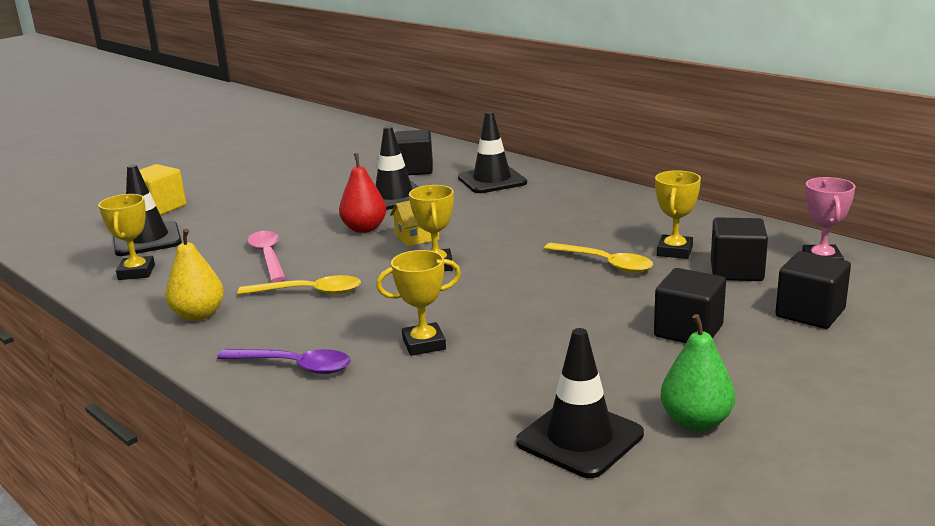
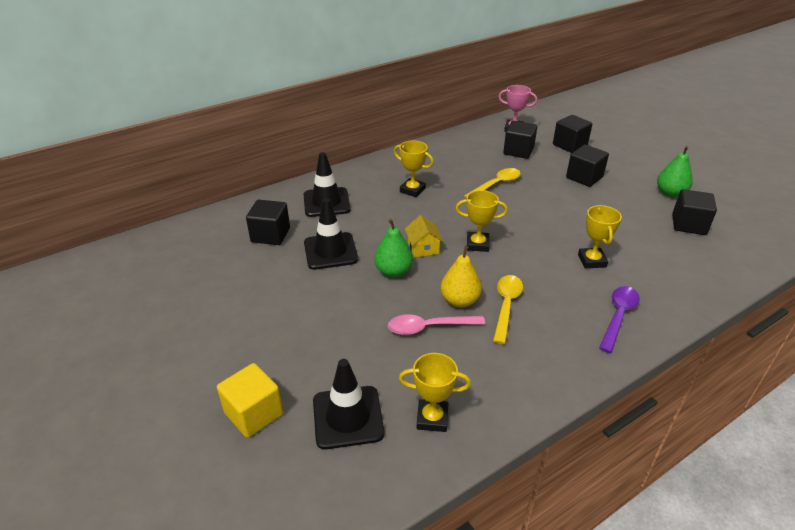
camera: 80 degrees left, 15 degrees up
(198, 315) = (534, 368): yellow pear -> yellow pear (459, 301)
(364, 229) = (393, 271): red pear -> green pear
(580, 438) = (688, 225): black traffic cone -> black cube
(674, 251) = (486, 161): yellow trophy -> yellow trophy (412, 190)

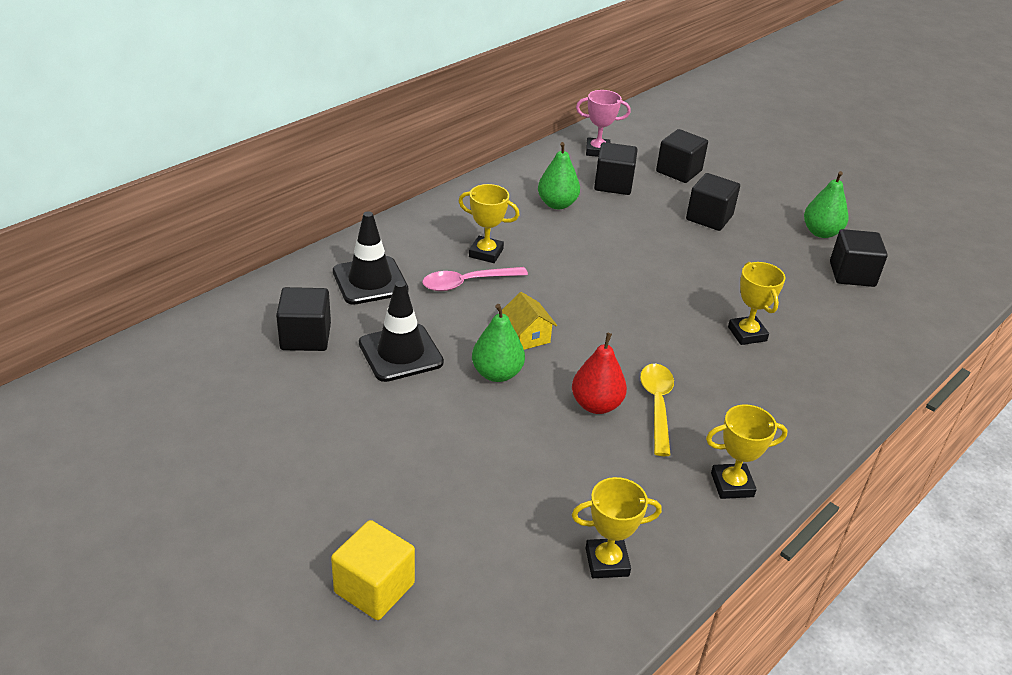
camera: 15 degrees left, 0 degrees up
(348, 417) = (500, 575): black traffic cone -> none
(429, 327) = (567, 445): pink spoon -> pink spoon (467, 283)
(459, 301) = (596, 405): yellow pear -> red pear
(473, 161) = (557, 204): none -> green pear
(477, 244) = (597, 325): yellow trophy -> yellow trophy (732, 485)
(496, 184) = (597, 236): yellow spoon -> none
(618, 316) = (796, 404): purple spoon -> none

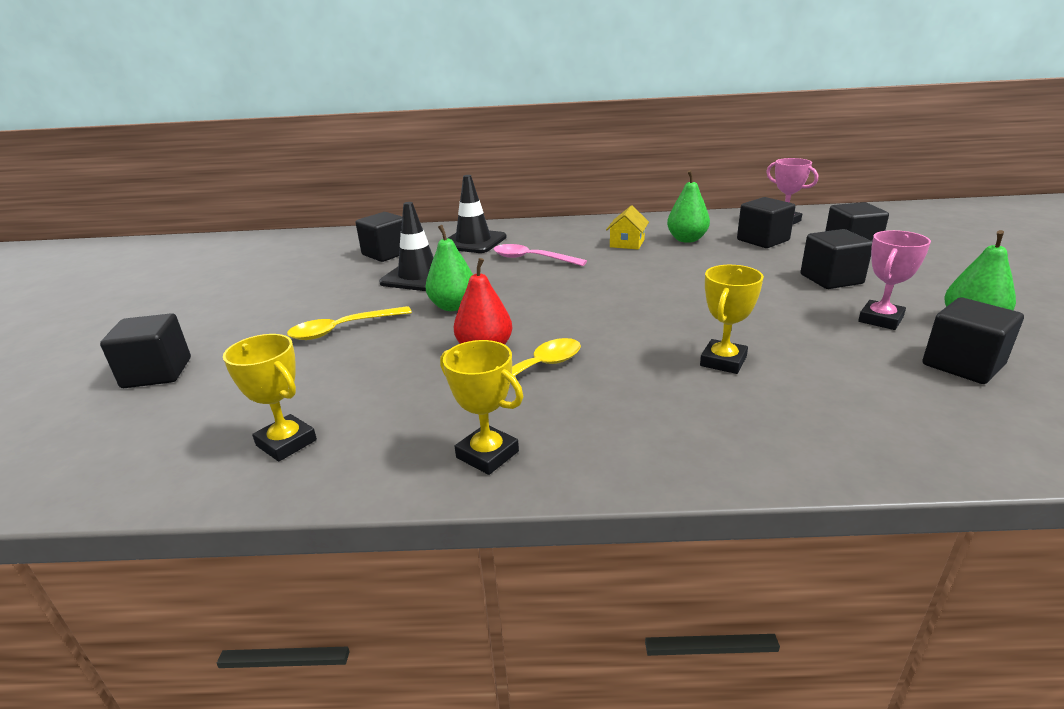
camera: 50 degrees right, 10 degrees down
(374, 588) = (157, 373): yellow cube -> black cube
(449, 448) = (343, 329): none -> yellow spoon
(486, 253) = (577, 249): yellow trophy -> none
(526, 336) = (515, 295): yellow house -> yellow house (627, 243)
(778, 250) = (880, 319): none -> pink trophy

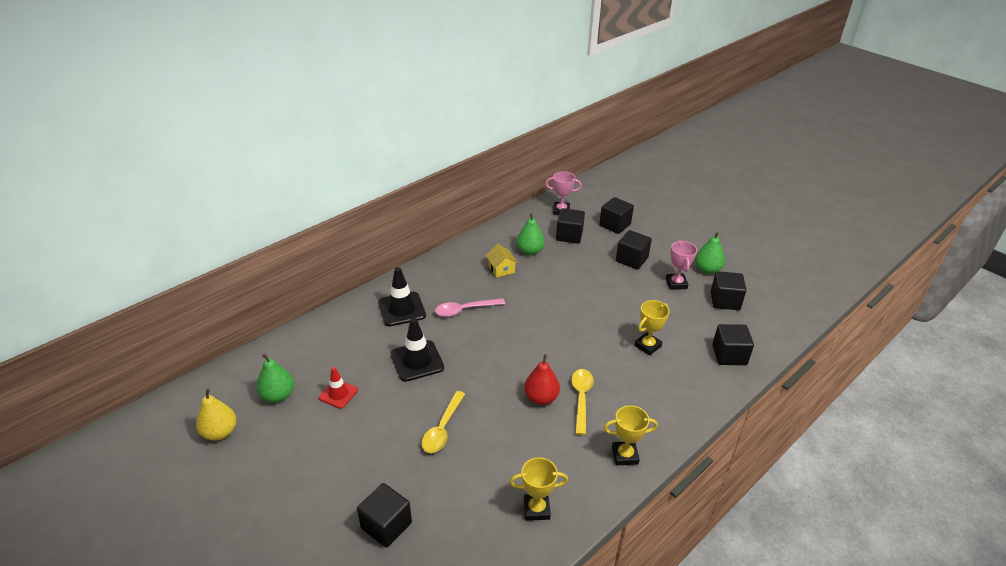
camera: 45 degrees left, 10 degrees up
(203, 264) = (220, 432): none -> yellow pear
(316, 273) = (338, 394): none -> red traffic cone
(386, 253) = (357, 350): black cube -> black cube (729, 355)
(453, 306) = (478, 375): green pear -> green pear (278, 395)
(723, 361) = (647, 346): yellow trophy -> yellow trophy turned 60 degrees clockwise

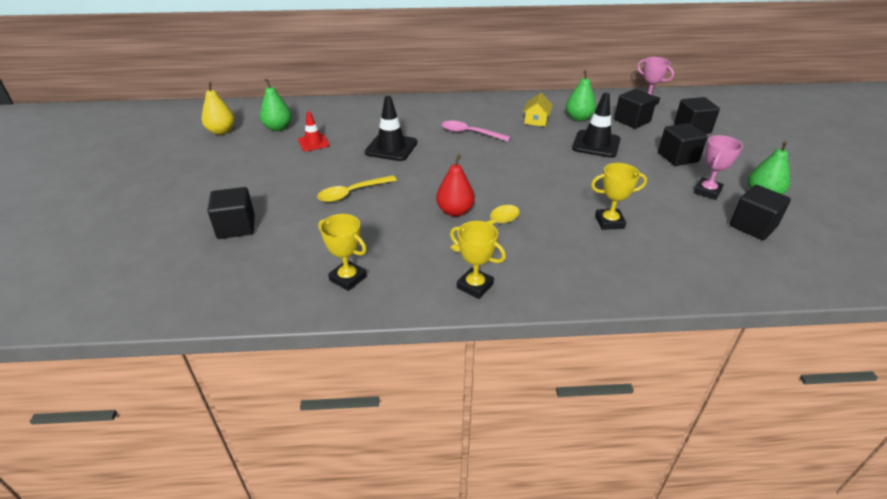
camera: 40 degrees right, 0 degrees up
(401, 309) = (422, 115): black traffic cone -> black traffic cone (596, 144)
(729, 355) = (699, 269): black cube -> none

